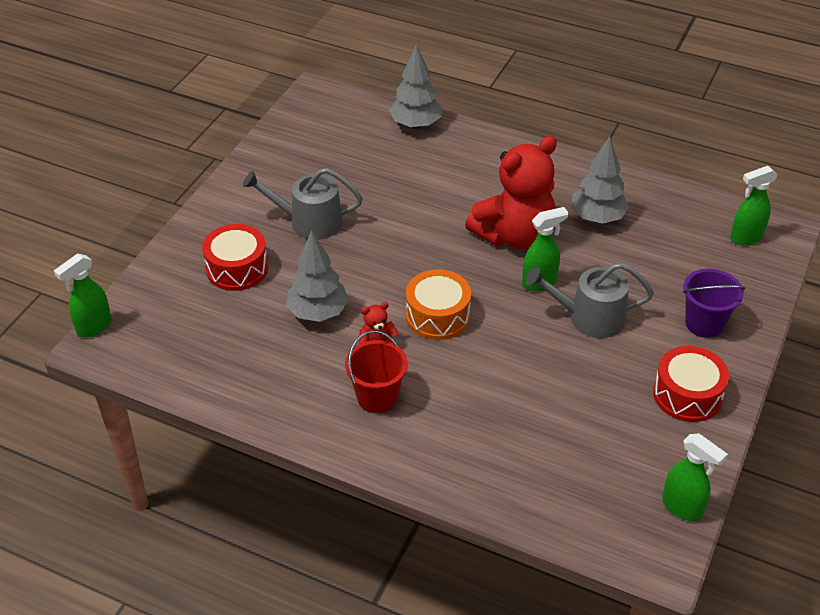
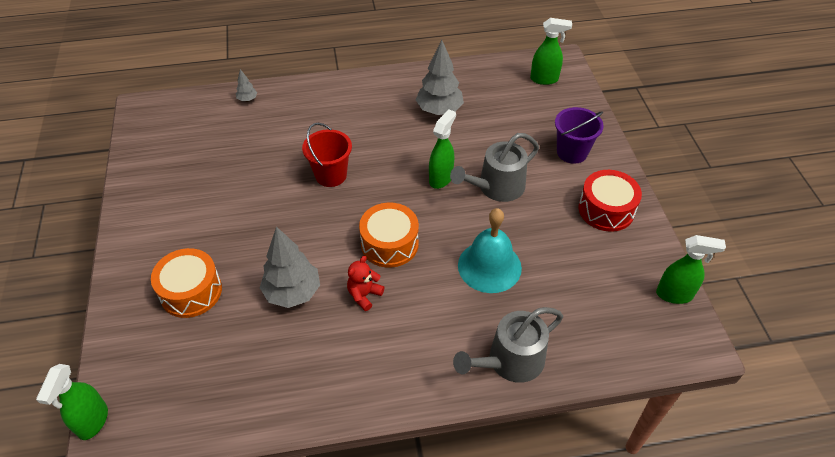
camera: 35 degrees left, 5 degrees up
(237, 268) = (191, 291): red drum -> orange drum
(309, 222) = (223, 219): grey watering can -> grey watering can (510, 361)
(377, 397) = (399, 338): red bucket -> red bucket (331, 175)
(415, 124) = (247, 99): grey tree -> grey tree, size x0.46
(514, 235) = (393, 151): red teddy bear -> none
(515, 383) = (489, 266): none -> turquoise bell
(745, 237) = (544, 79): green spray bottle -> green spray bottle turned 120 degrees counterclockwise

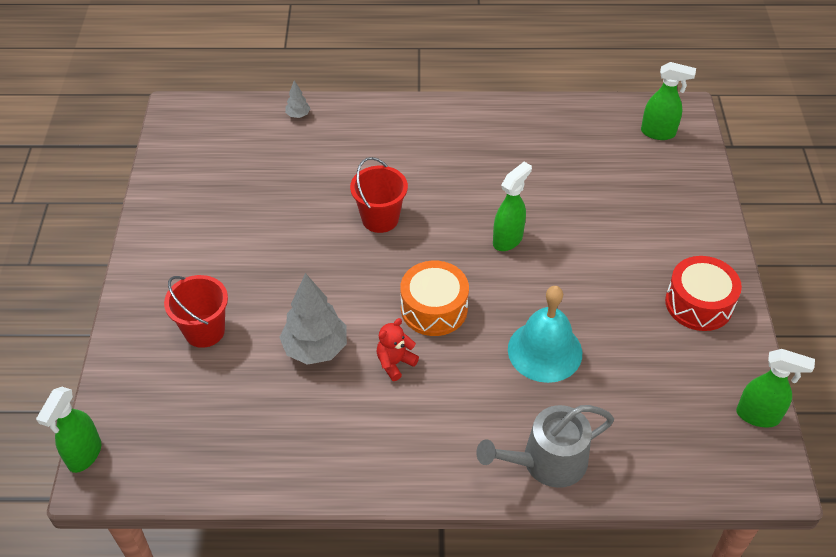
camera: 10 degrees right, 0 degrees up
(191, 291) = (204, 331): orange drum -> red bucket
(439, 110) = (521, 156): grey tree -> none
(496, 187) = (572, 259): grey watering can -> none
(572, 152) = (672, 228): purple bucket -> none

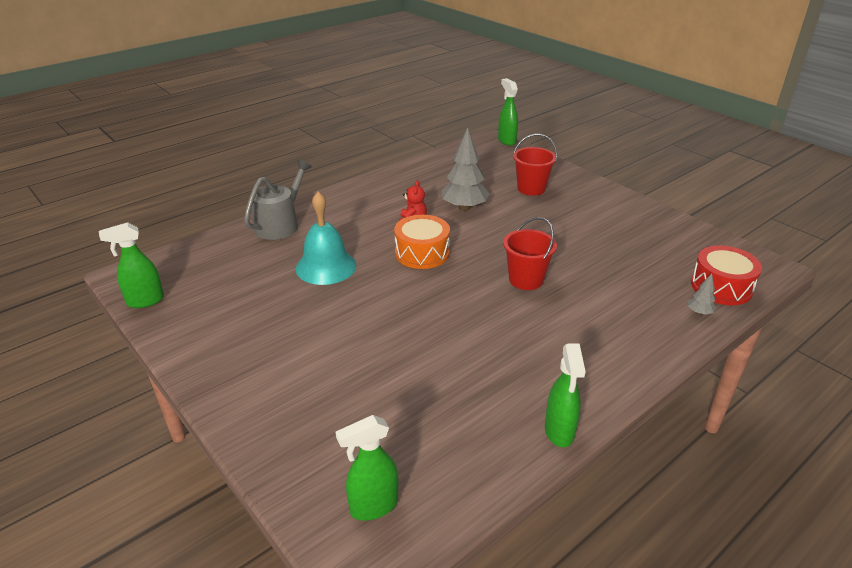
camera: 140 degrees right, 15 degrees down
(508, 239) = (420, 314): green spray bottle -> green spray bottle (559, 432)
(698, 303) = (225, 348): red drum -> red drum (721, 287)

